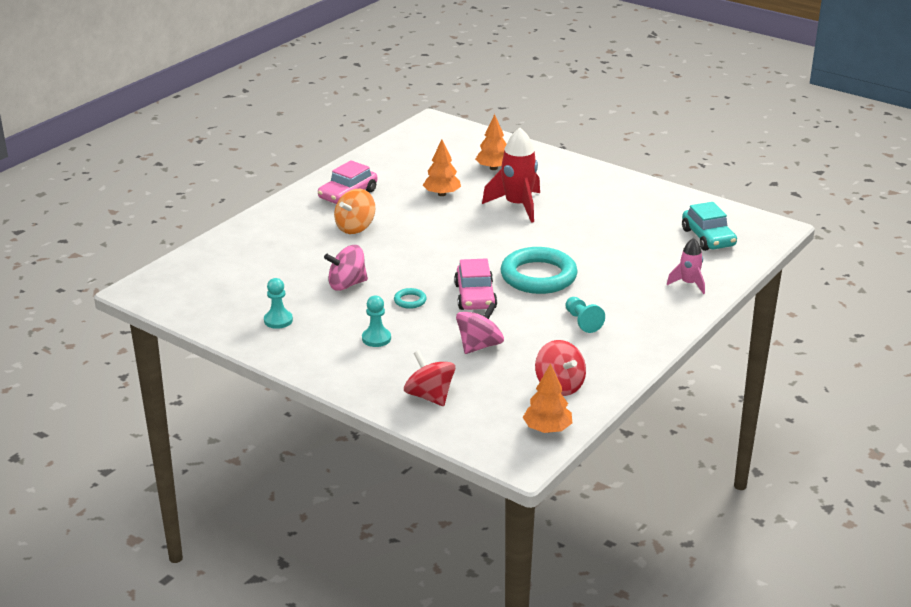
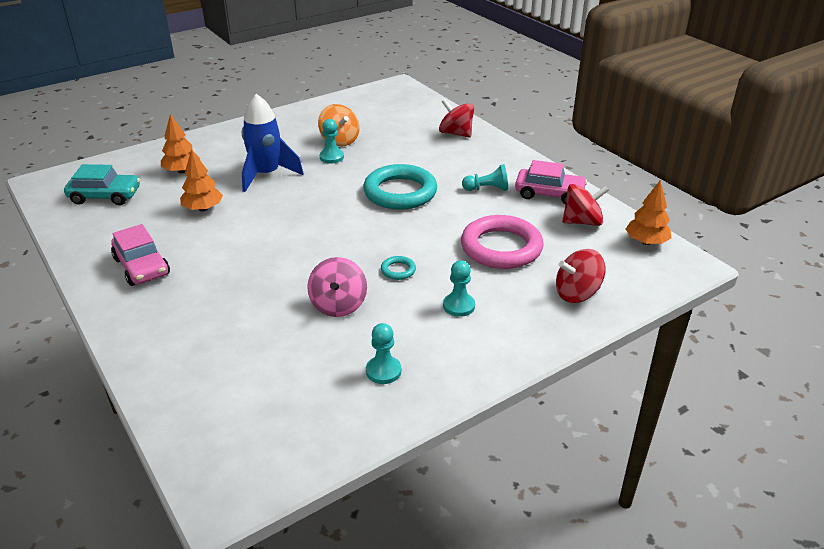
camera: 70 degrees left, 5 degrees up
(355, 227) = (220, 276): orange spinning top -> orange spinning top (339, 140)
(475, 296) = (414, 231): pink car -> pink car (549, 194)
(479, 346) = (501, 247): pink spinning top -> pink ring
(517, 206) = (267, 175): red rocket -> blue rocket
(576, 228) = (331, 157): none -> turquoise pawn
(688, 284) = (456, 133): pink rocket -> red spinning top
(708, 238) = (393, 110): turquoise car -> turquoise car (105, 196)

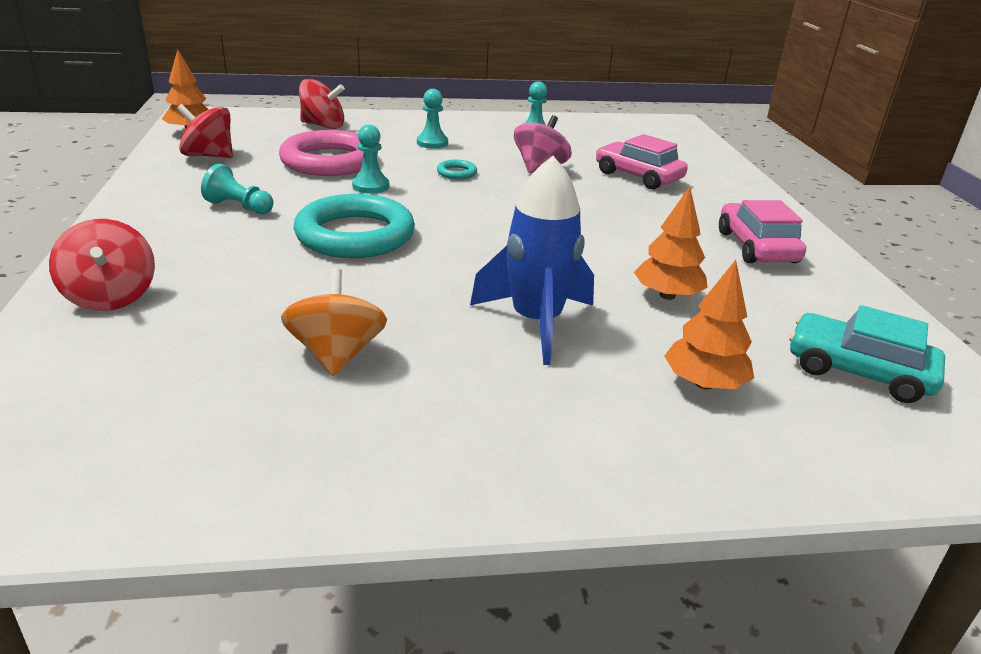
camera: 155 degrees left, 5 degrees down
(331, 157) = (392, 321): turquoise pawn -> turquoise pawn (370, 186)
(549, 194) = (181, 183): pink car -> pink car (638, 176)

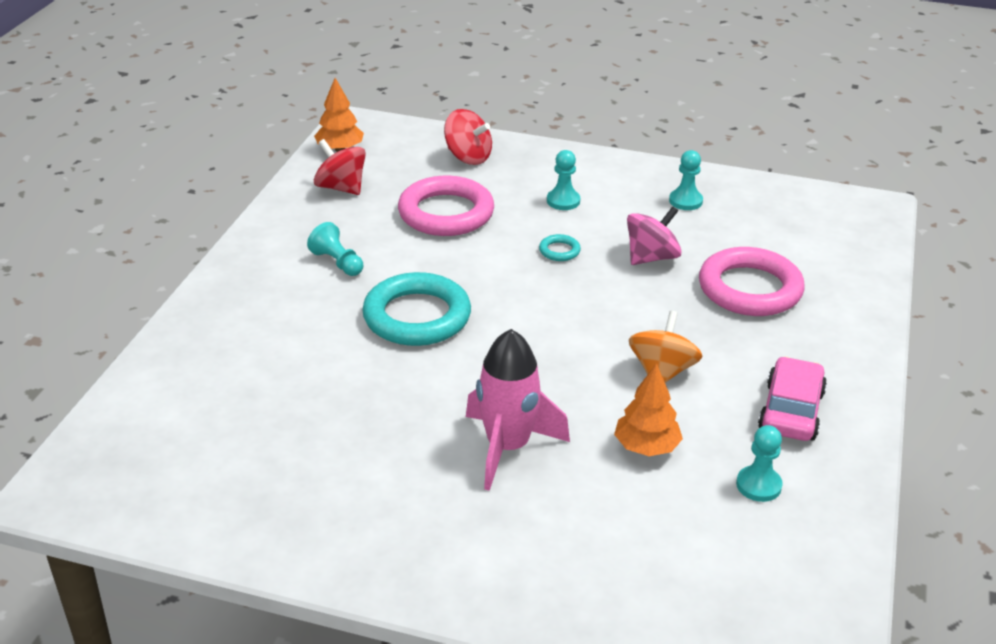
camera: 25 degrees right, 5 degrees up
(111, 297) = (204, 345): red spinning top -> none
(337, 354) = (336, 439): orange spinning top -> orange spinning top (662, 371)
(370, 186) = (465, 255): turquoise pawn -> turquoise pawn (758, 485)
(536, 322) = (507, 447): blue rocket -> pink rocket
(638, 176) = (750, 289): pink car -> pink ring
(704, 383) = (600, 540): orange tree -> none
(858, 371) = (749, 566): turquoise car -> none

